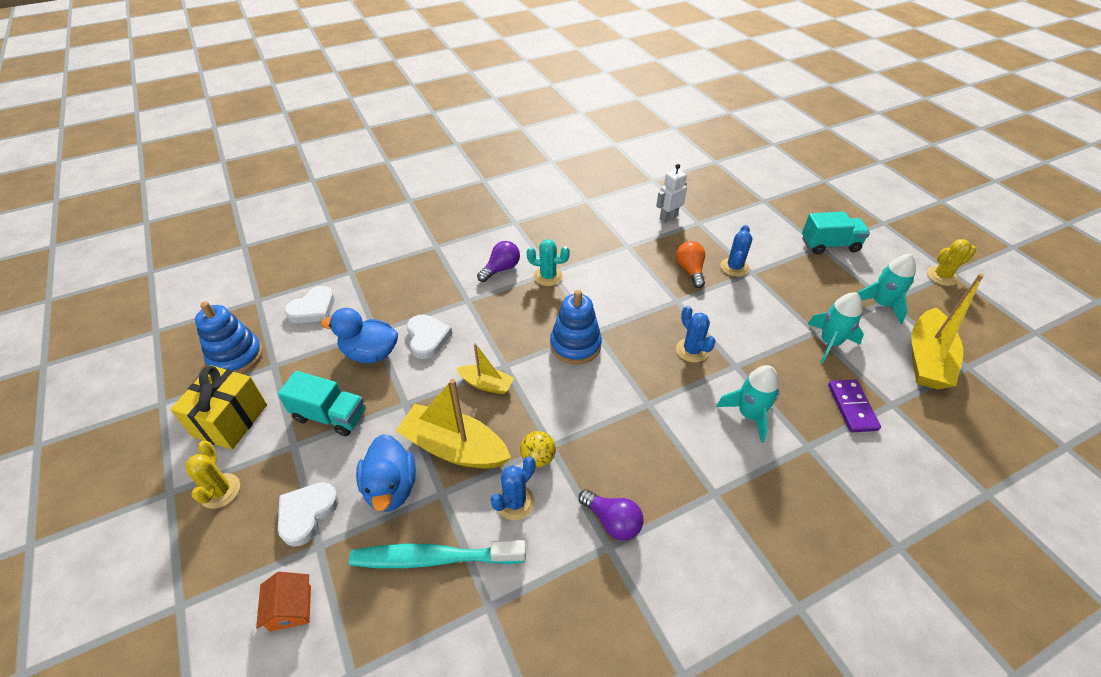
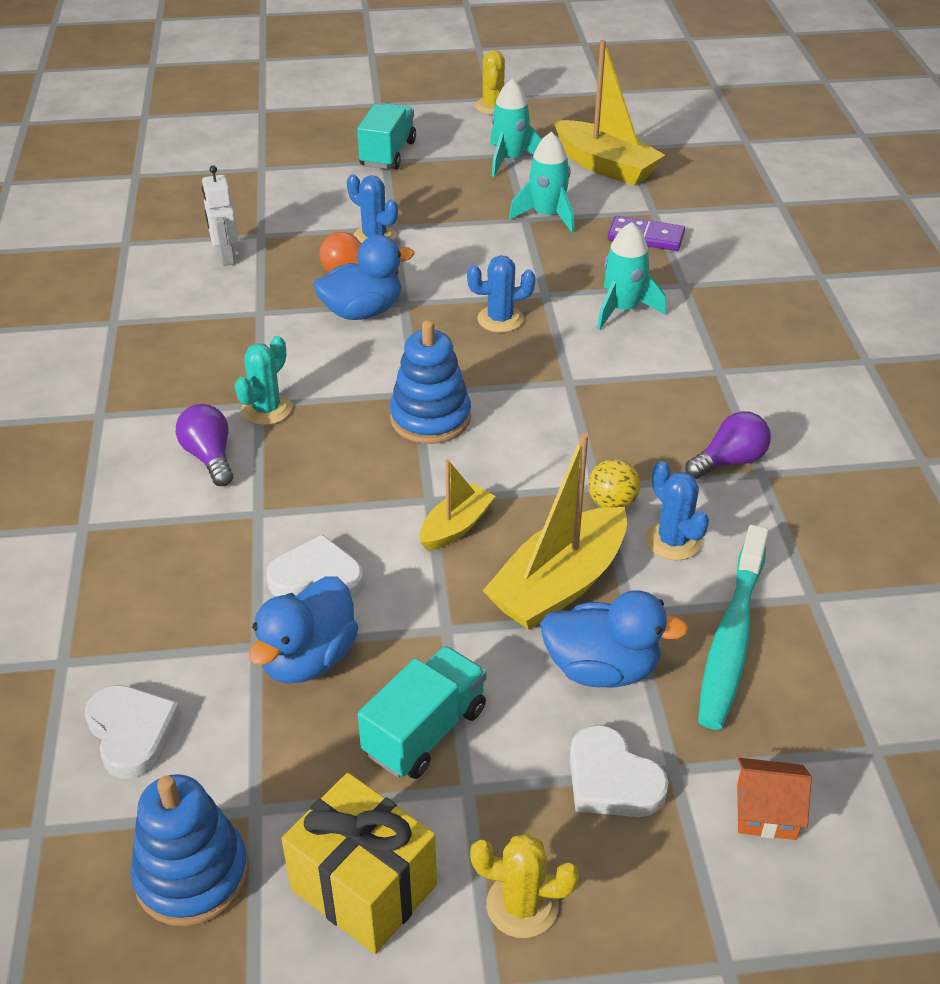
camera: 70 degrees left, 5 degrees down
(656, 285) = (362, 311): none -> blue duck

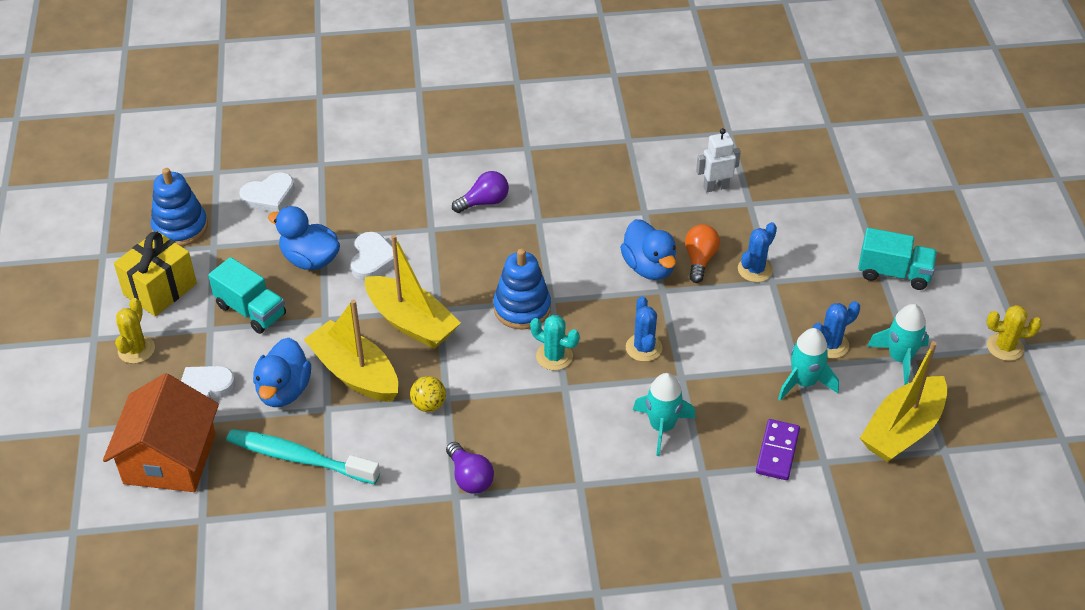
camera: 90 degrees right, 5 degrees up
(266, 409) = (532, 224): turquoise cactus -> turquoise cactus (554, 356)
(456, 527) = (411, 322): yellow boat -> yellow boat, size x1.82
(673, 541) = (389, 436): blue cactus -> blue cactus (830, 345)
(766, 811) = (170, 458): orange house -> orange house, size x2.23

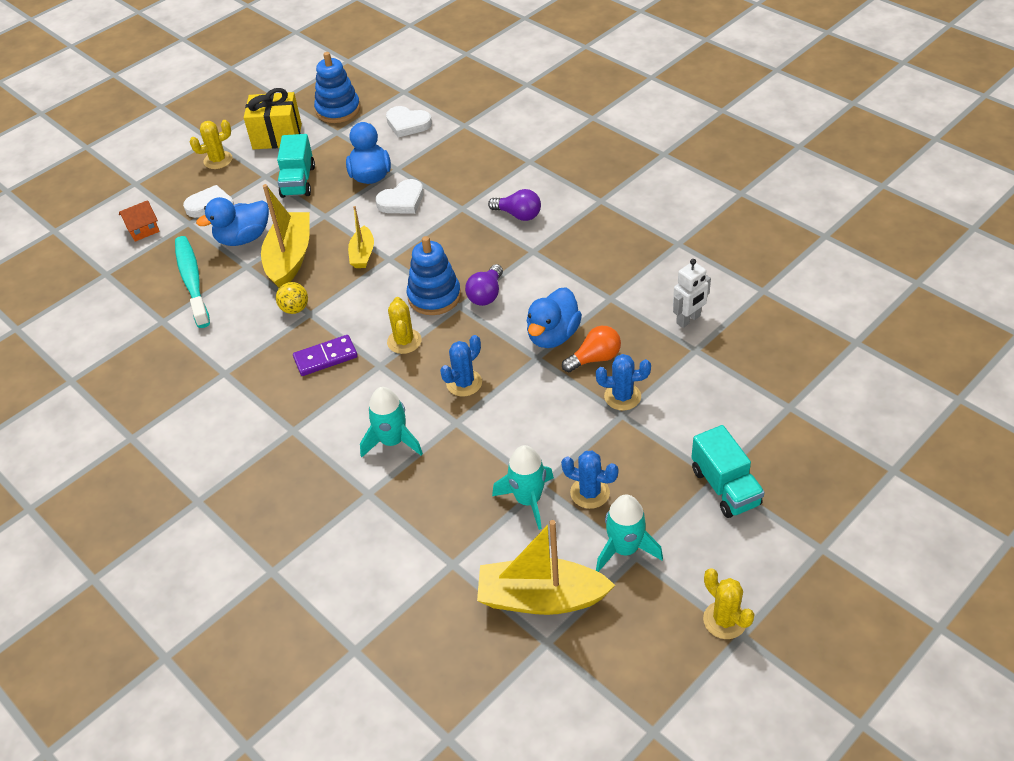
camera: 55 degrees right, 0 degrees up
(170, 458) = (143, 229): orange house -> orange house, size x0.45
(411, 322) = (362, 254): yellow boat -> yellow boat, size x0.55
(470, 477) = (247, 369): purple light bulb -> purple light bulb (486, 294)
(554, 356) = (404, 341): turquoise cactus -> yellow cactus
(715, 187) = (688, 319): white robot -> white robot turned 105 degrees clockwise
(777, 451) = (434, 526): purple domino -> purple domino (325, 357)

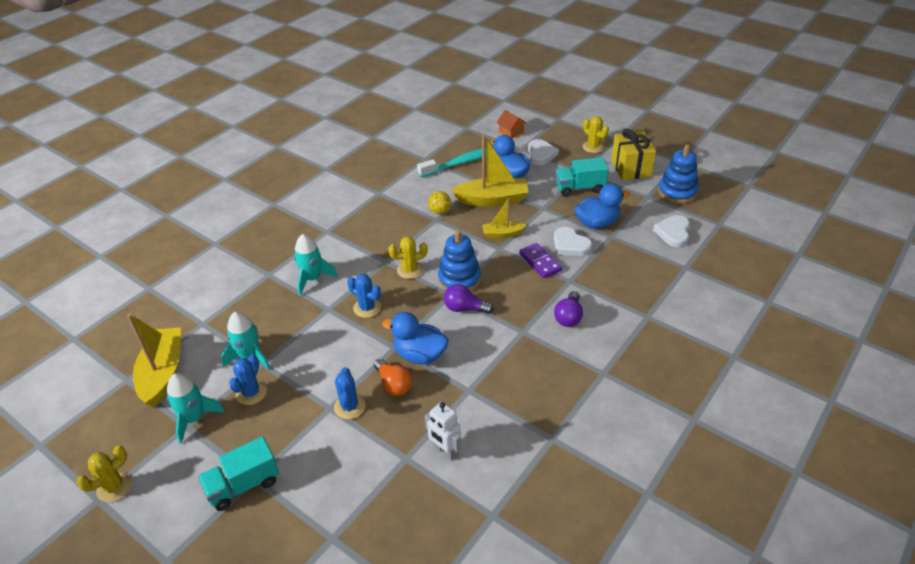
camera: 80 degrees right, 5 degrees down
(325, 357) = (392, 234): purple domino -> purple domino (540, 262)

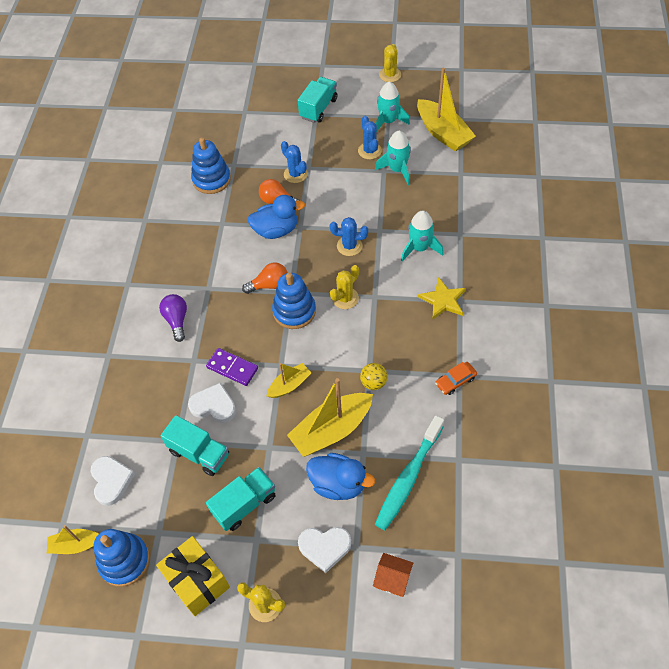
camera: 150 degrees right, 15 degrees up
(338, 236) = (443, 300): none -> yellow star
(384, 191) = (455, 381): none -> orange car
(445, 451) = (211, 179): white robot -> blue stacking toy
(465, 308) = (269, 285): purple light bulb -> orange light bulb
(541, 154) = (324, 547): white heart -> white heart turned 60 degrees counterclockwise
(597, 223) = (199, 453): blue duck -> turquoise truck
(711, 211) = (76, 544): none -> yellow boat

